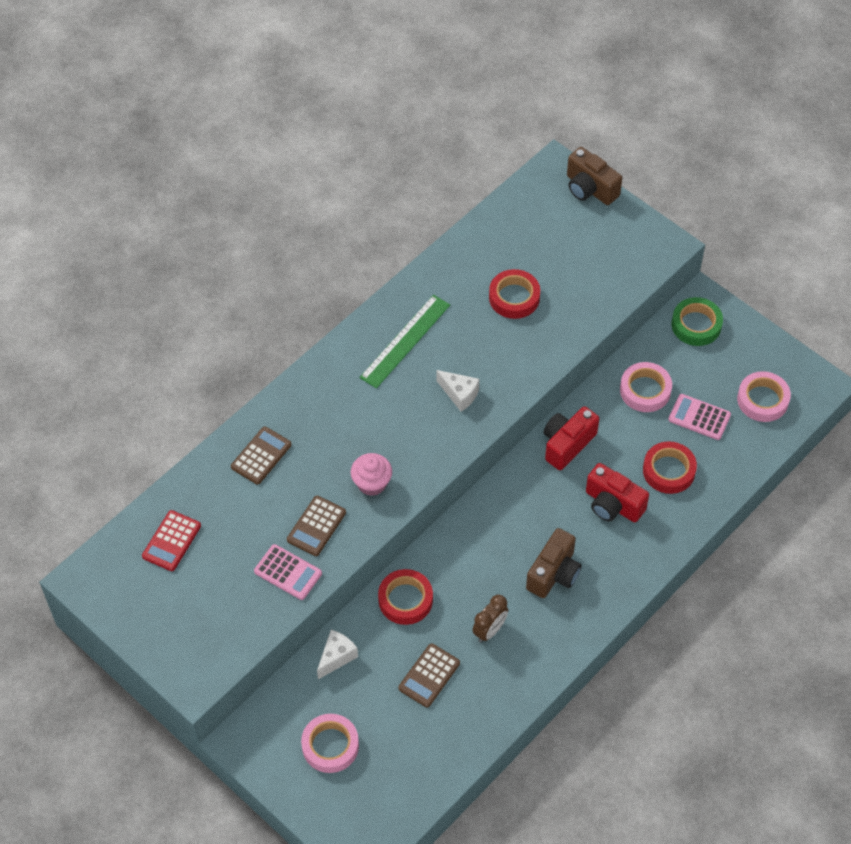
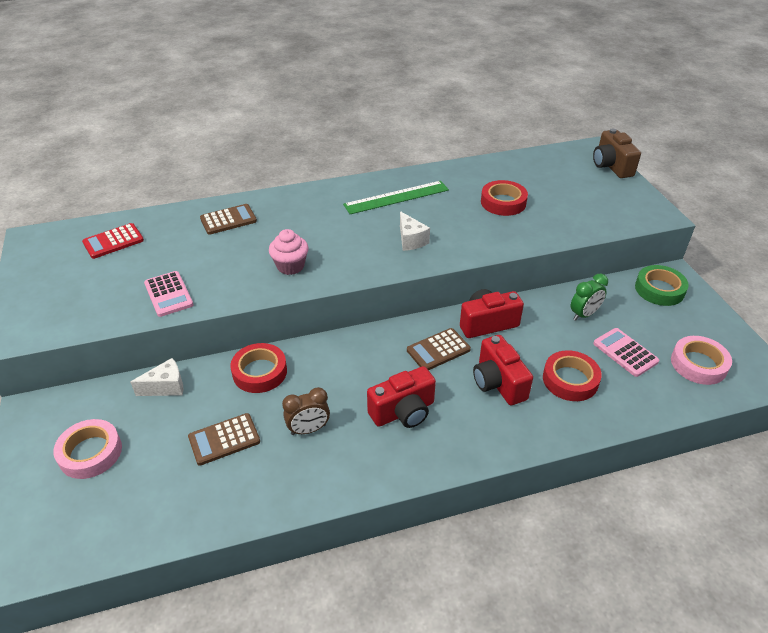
camera: 30 degrees right, 15 degrees down
(316, 526) = (221, 275): brown calculator -> brown calculator (438, 350)
(554, 573) = (403, 412): brown camera -> red camera
(645, 390) = (584, 314): pink tape -> green clock

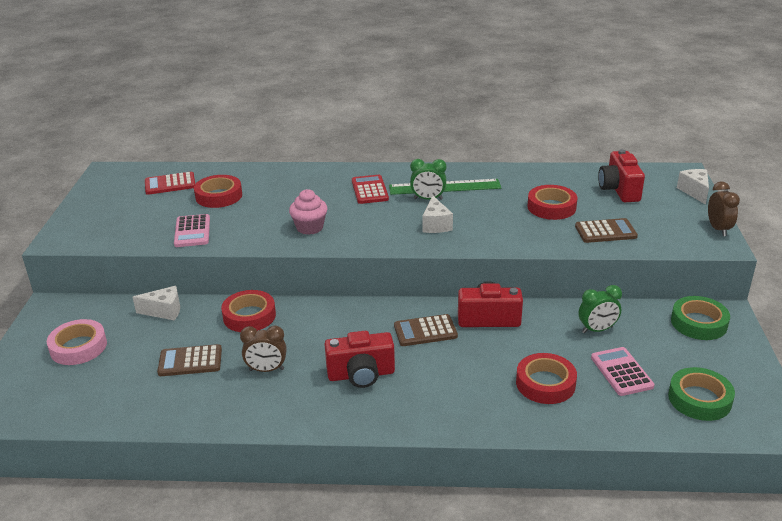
camera: 20 degrees right, 10 degrees down
(175, 246) = (219, 196): none -> red tape
(228, 220) = (276, 182): brown calculator -> brown calculator (605, 231)
(327, 213) = (369, 190): none -> red calculator
(388, 213) = (428, 199): none -> green clock
(498, 383) = (468, 370): red camera -> red camera (619, 190)
(611, 166) = (694, 192): brown camera -> white cheese
(650, 200) = (718, 229): none -> brown clock
(698, 364) = (699, 399): pink tape -> green tape

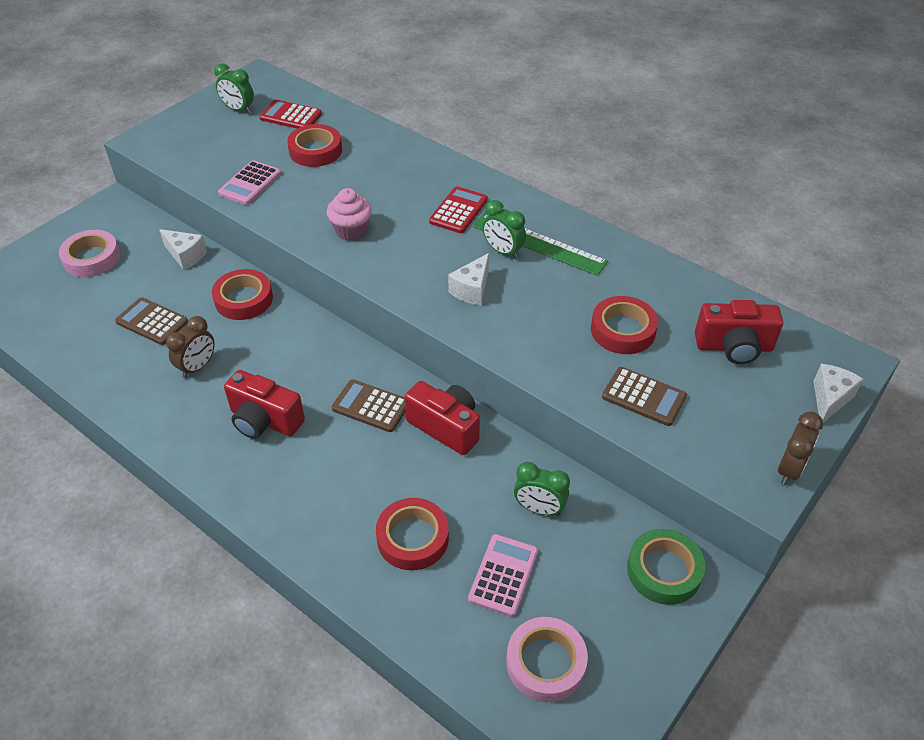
camera: 35 degrees right, 15 degrees up
(119, 195) = (238, 110): none -> green clock
(266, 370) = (197, 367): brown clock -> brown clock turned 90 degrees counterclockwise
(619, 190) = (734, 347): red camera -> red camera turned 120 degrees counterclockwise
(699, 399) = (545, 663): green tape -> pink tape

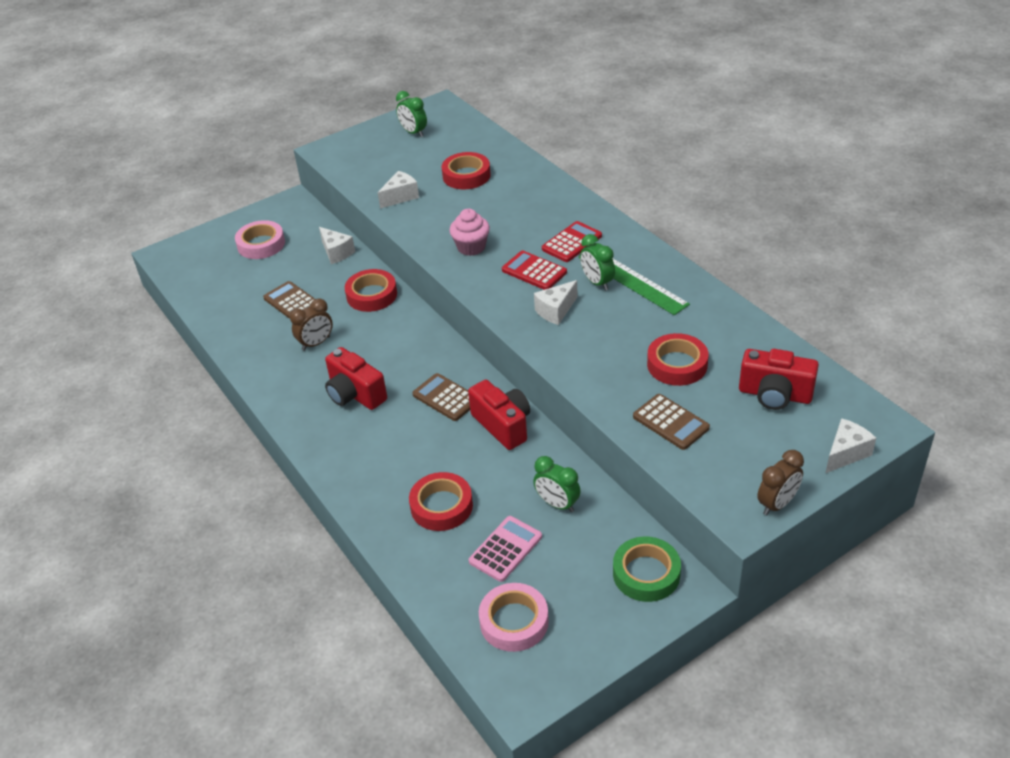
camera: 20 degrees right, 5 degrees down
(250, 183) = (400, 197): pink calculator -> white cheese
(291, 116) = (456, 143): red calculator -> red calculator (534, 271)

